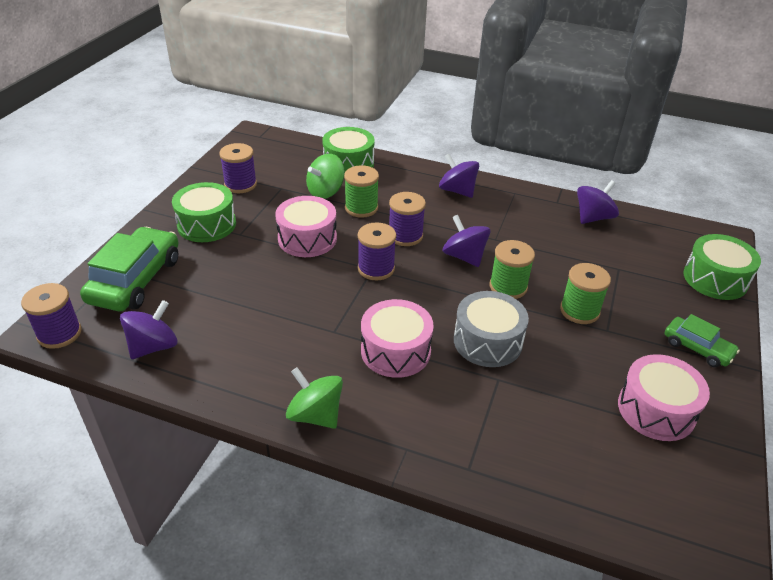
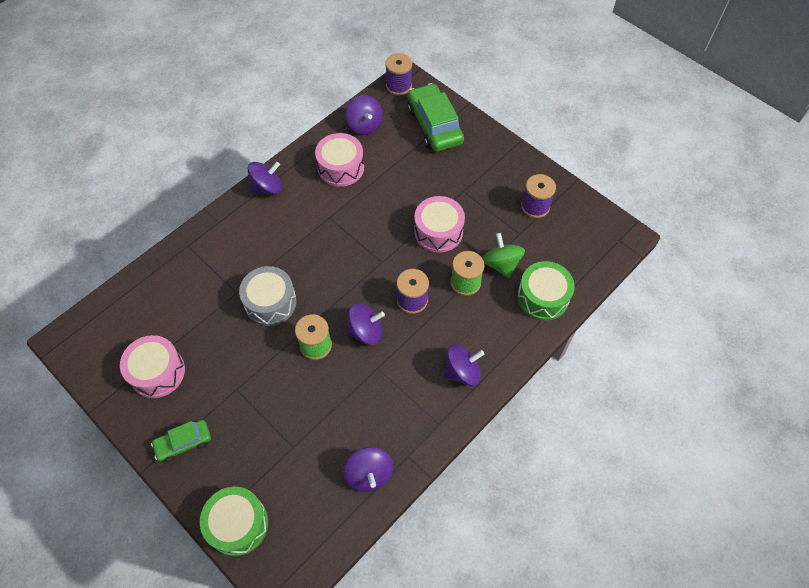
camera: 115 degrees right, 20 degrees up
(136, 280) = (434, 125): green car -> green car turned 150 degrees counterclockwise
(207, 224) = (484, 173): green drum -> none
(315, 415) = (267, 187): green spinning top -> purple spinning top
(376, 268) = (380, 264): purple spool -> none
(395, 351) = (293, 245): pink drum -> pink drum (341, 167)
(579, 311) = (264, 382): green spool -> none

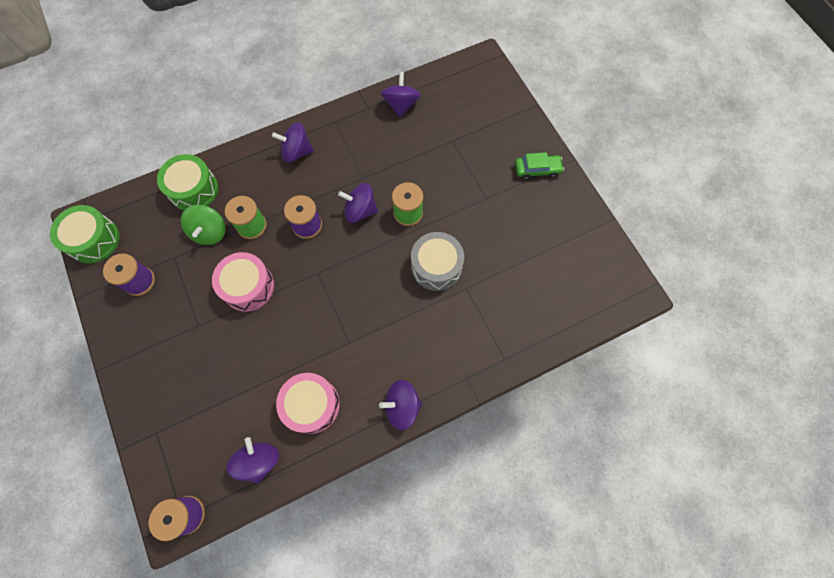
camera: 160 degrees left, 10 degrees up
(157, 372) = (552, 234): pink drum -> none
(238, 524) = (506, 103): green drum -> green drum (94, 240)
(434, 125) = (179, 429): green car -> none

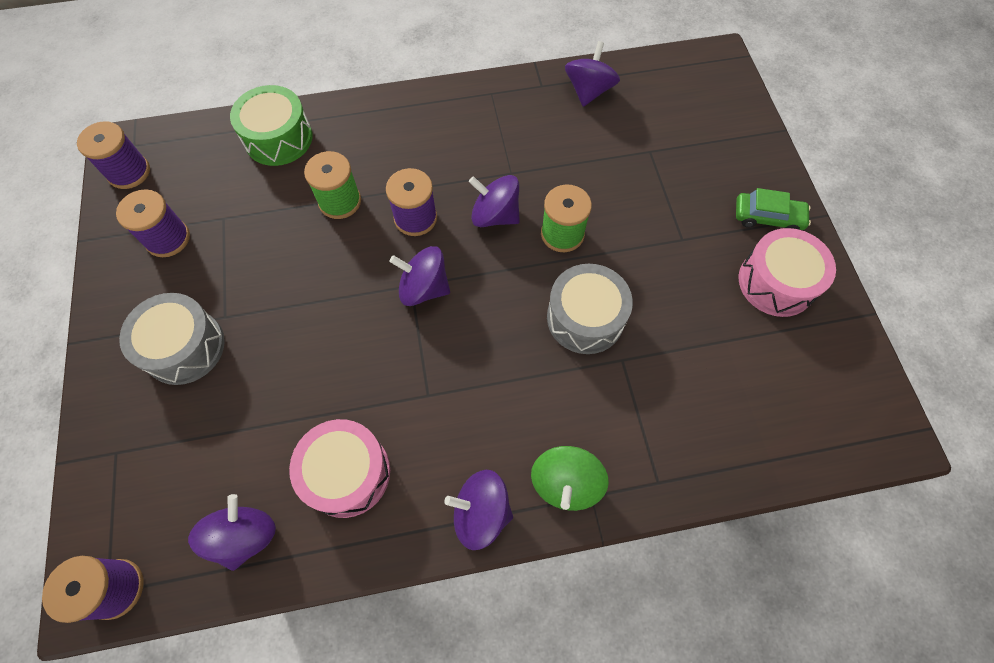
camera: 15 degrees right, 5 degrees down
(94, 240) = (129, 172): green drum -> purple spool
(178, 353) = (184, 347): none -> grey drum
(210, 232) = (281, 197): green spinning top -> green spinning top (566, 483)
(248, 286) = (309, 281): pink drum -> pink drum (776, 282)
(296, 152) = (429, 120): purple spinning top -> purple spinning top (424, 288)

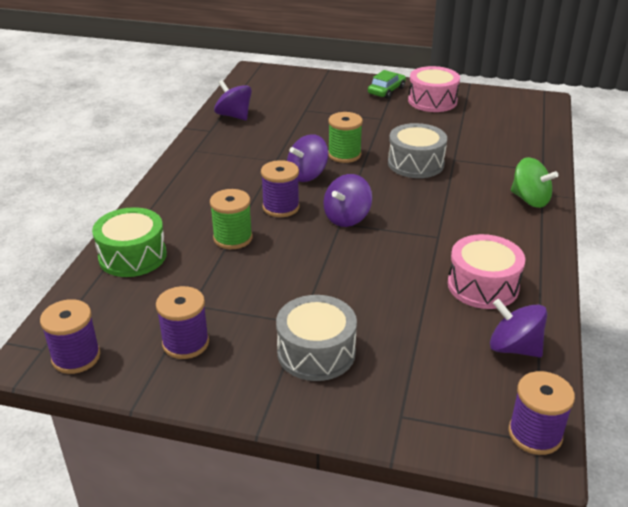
camera: 65 degrees left, 30 degrees down
(481, 512) = (537, 235): purple spinning top -> none

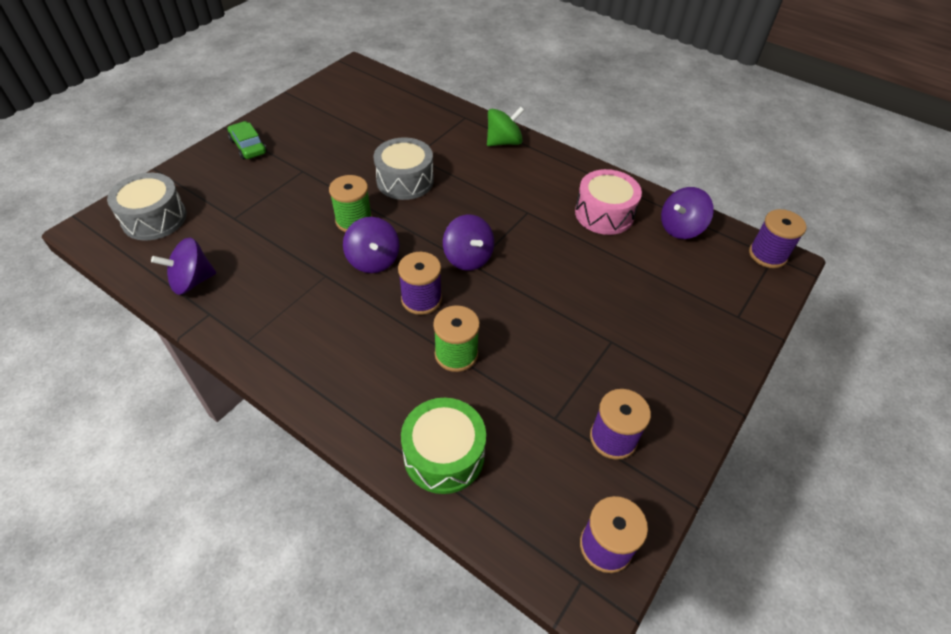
camera: 70 degrees left, 15 degrees up
(316, 352) = (654, 343): grey drum -> grey drum (154, 218)
(432, 101) = (298, 126): pink drum -> none

